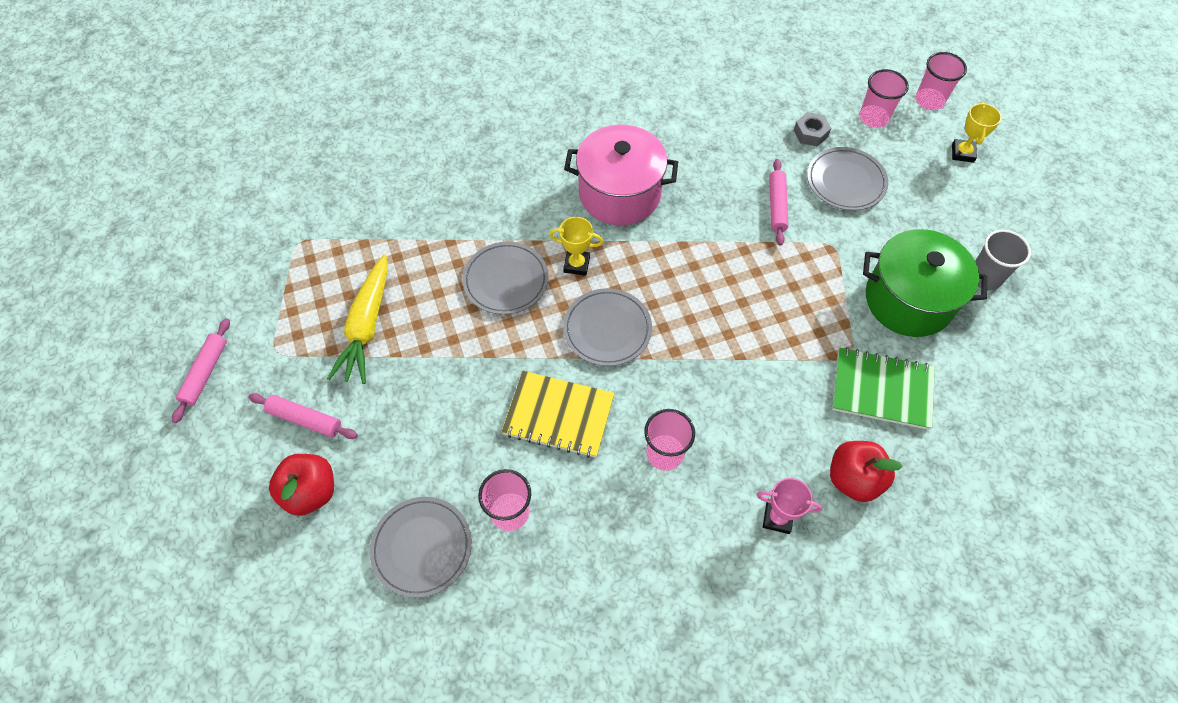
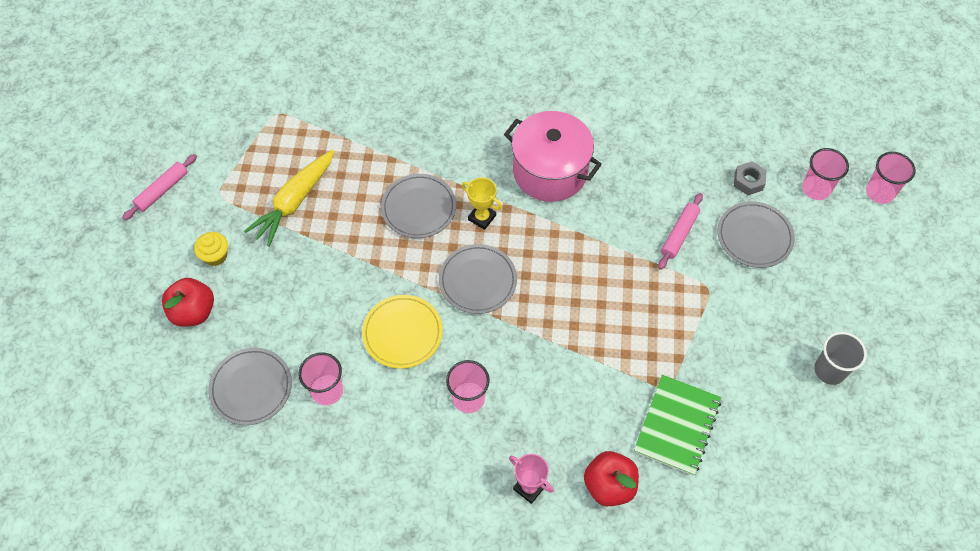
camera: 25 degrees right, 0 degrees up
(305, 419) = (215, 256): pink rolling pin -> yellow cupcake
(558, 415) = (402, 333): yellow notebook -> yellow plate
(882, 390) = (677, 425): green notebook -> green notebook turned 75 degrees clockwise
(908, 300) = (747, 361): green pot -> none
(962, 153) = (880, 252): yellow trophy -> none

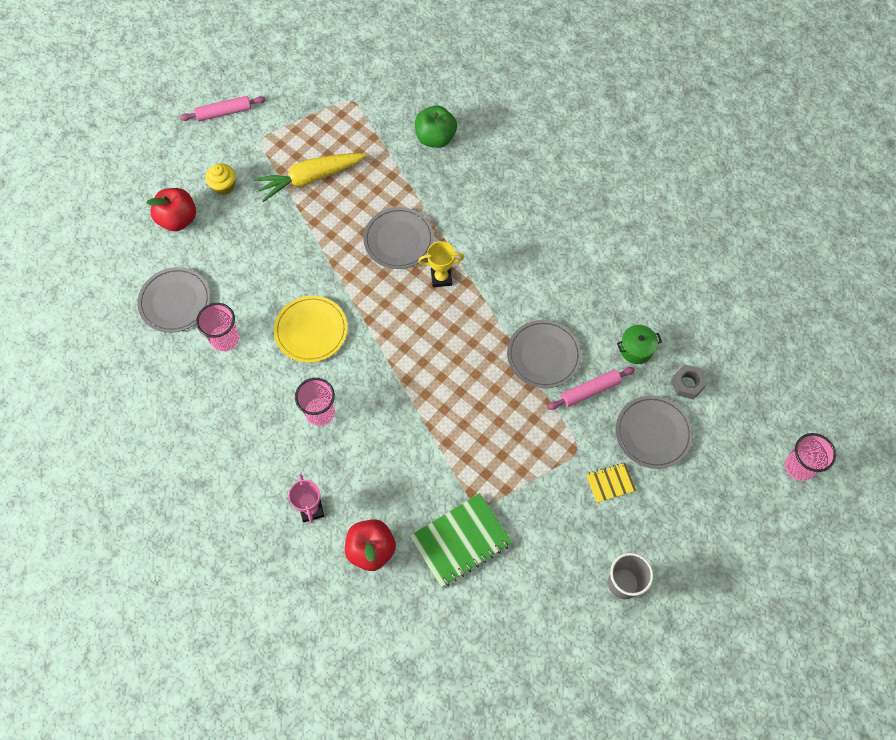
camera: 35 degrees right, 5 degrees up
(381, 104) = (435, 138): none -> green apple
(477, 280) = (398, 326): grey plate -> grey plate (543, 355)
(482, 217) = (441, 278): yellow trophy -> yellow trophy turned 75 degrees counterclockwise
(550, 171) = (525, 273): pink pot -> none
(688, 179) = (636, 349): none -> green pot
(755, 297) = (610, 483): none -> yellow notebook
(816, 189) = (743, 427): pink cup -> none

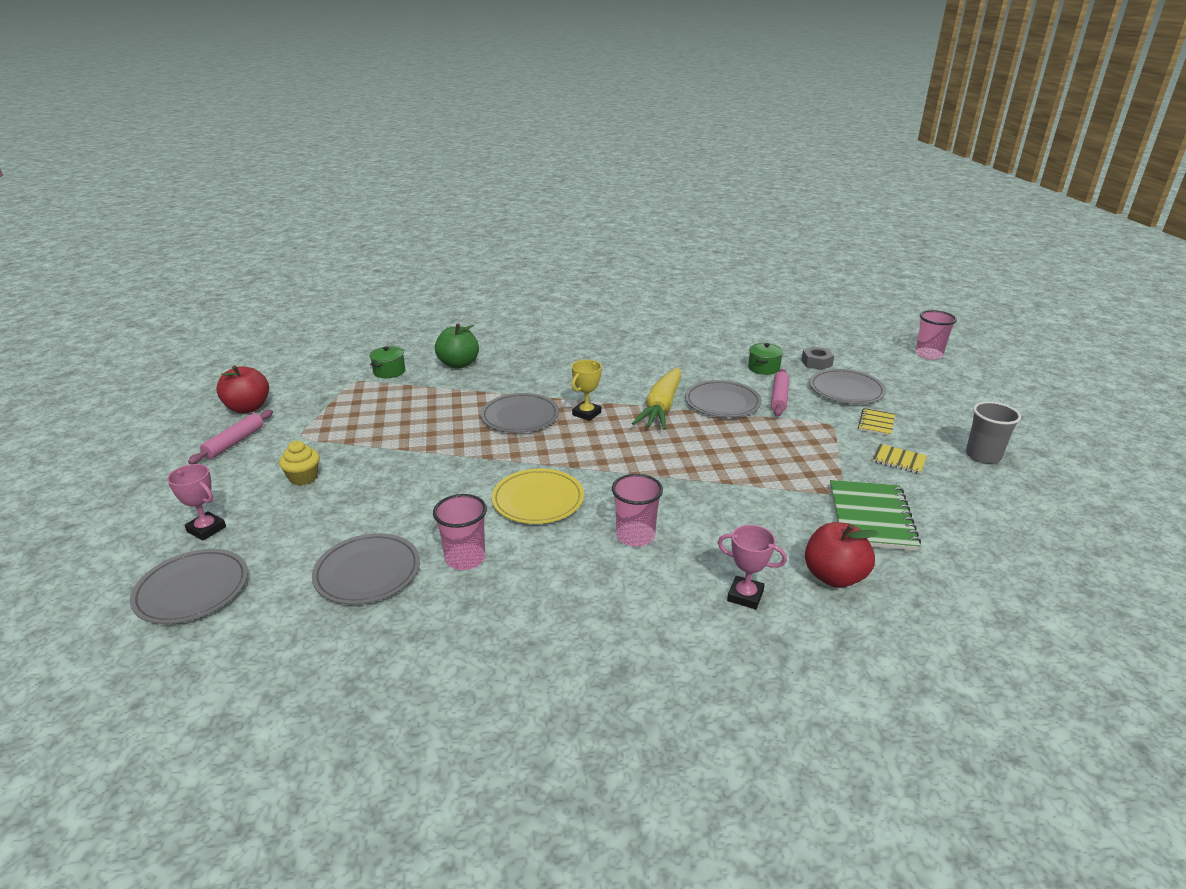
camera: 50 degrees left, 35 degrees down
(99, 236) = (192, 589): none -> grey plate
(143, 190) = (206, 529): none -> pink trophy
(178, 219) = (282, 523): red apple -> red apple (248, 408)
(310, 179) = (386, 430): yellow carrot -> yellow carrot (661, 407)
(383, 106) = (389, 371): none -> green pot
(561, 525) = (899, 460): none -> yellow notebook

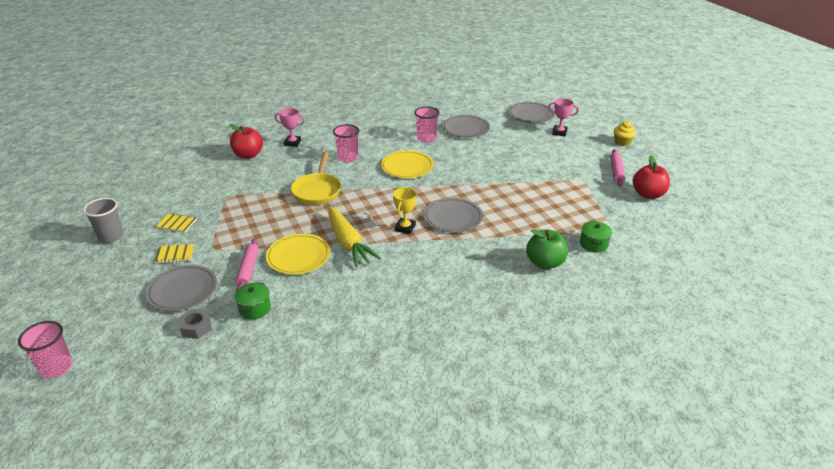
camera: 165 degrees right, 5 degrees up
(303, 477) = (546, 159): yellow cupcake -> yellow cupcake (622, 142)
(661, 407) = (348, 243): yellow carrot -> yellow carrot turned 150 degrees clockwise
(696, 480) = (317, 190): none -> yellow pan
(722, 402) = (298, 256): grey plate -> yellow plate
(871, 517) = (216, 184): green notebook -> none
(876, 423) = (175, 255): yellow notebook -> yellow notebook turned 75 degrees clockwise

